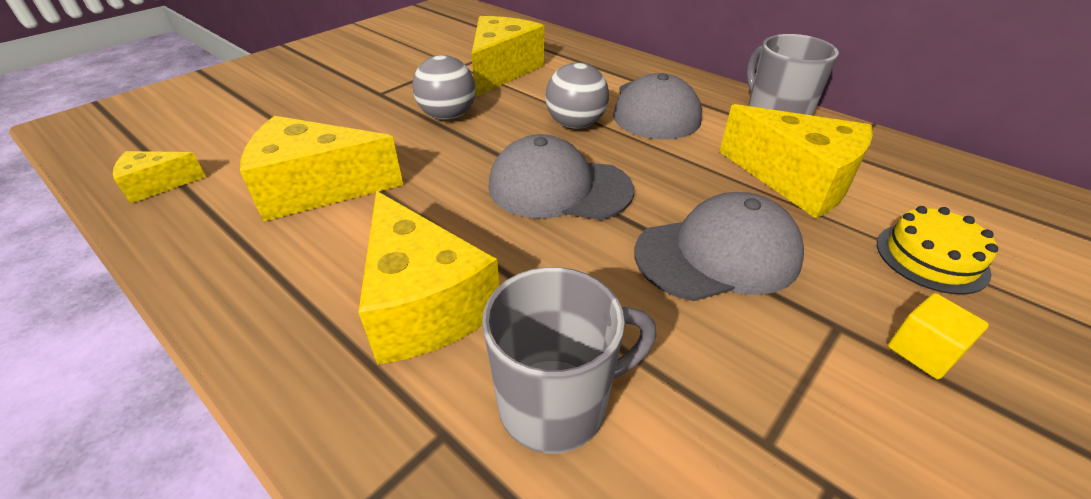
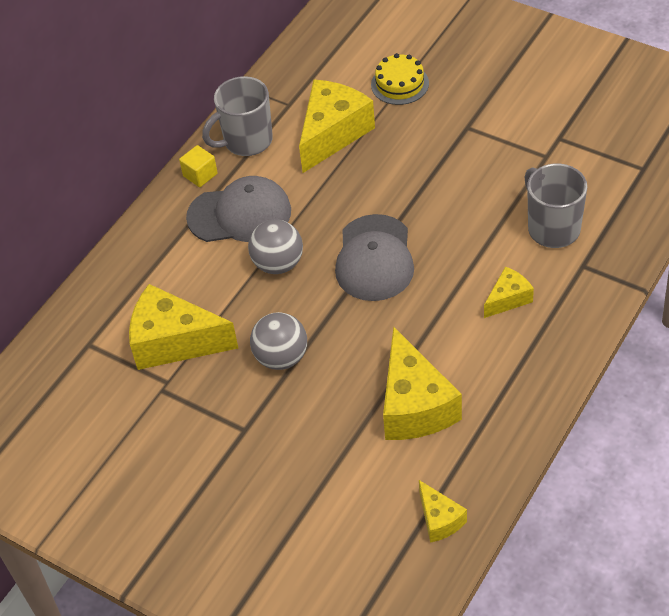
camera: 95 degrees left, 10 degrees up
(424, 304) = (508, 299): yellow cheese -> yellow cheese, size x0.52
(718, 254) = (424, 173): grey cap -> none
(923, 351) = (474, 99): yellow cube -> yellow cube (200, 175)

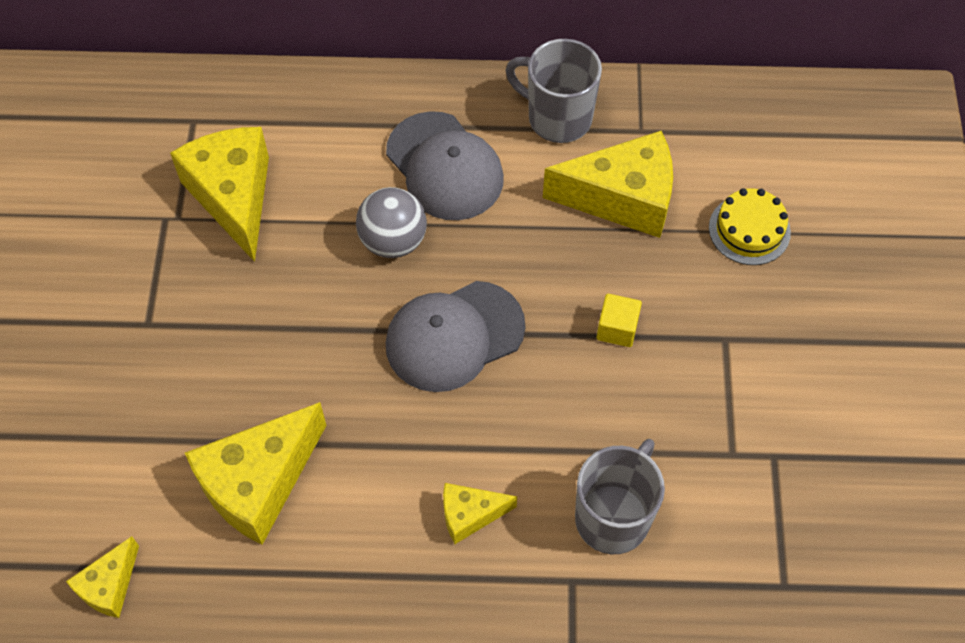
camera: 55 degrees right, 10 degrees up
(200, 175) = (480, 99): yellow cube -> yellow cube (617, 328)
(281, 357) = (261, 311): grey ball -> none
(508, 299) = (470, 515): yellow cheese -> yellow cheese turned 150 degrees clockwise

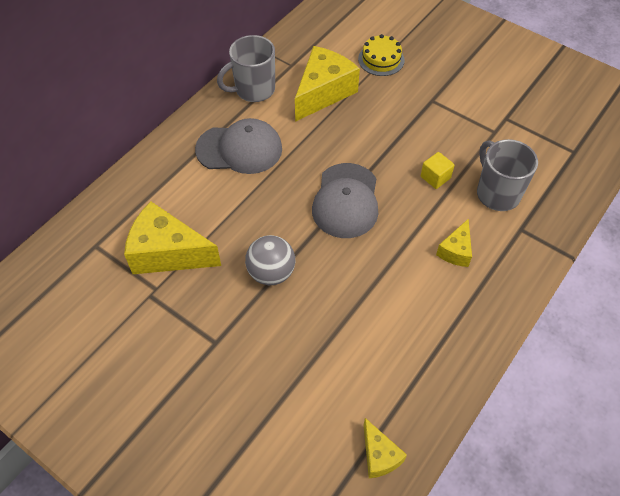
camera: 55 degrees left, 5 degrees down
(258, 483) = (367, 339): yellow cheese -> none
(393, 241) = (265, 195): grey ball -> grey ball (271, 273)
(617, 328) = (395, 135): yellow cube -> yellow cube (435, 177)

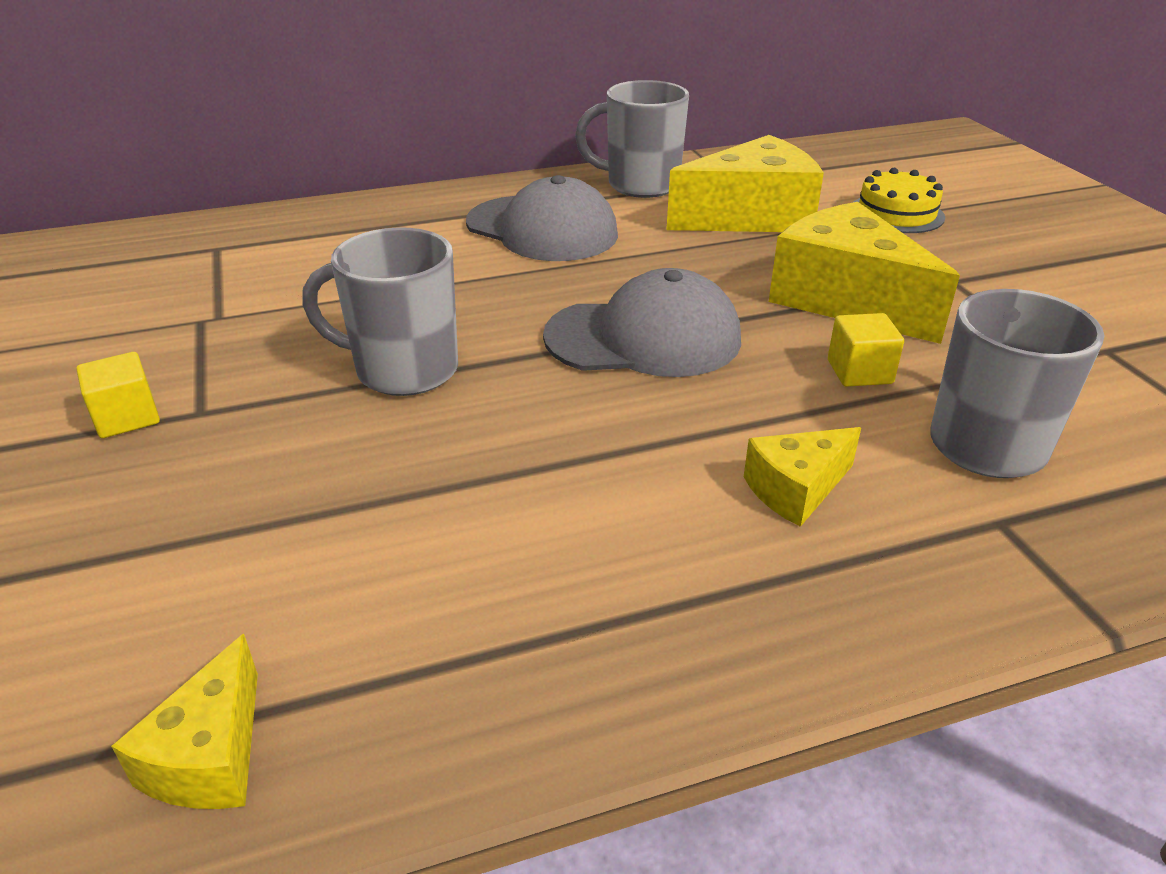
camera: 35 degrees right, 20 degrees down
(168, 253) = (291, 289): yellow cheese -> yellow cheese (845, 300)
(189, 363) = (127, 417): none -> yellow cube
(271, 273) = (403, 370): grey ball -> grey mug
(346, 201) = (644, 338): grey cap -> grey cap turned 135 degrees counterclockwise

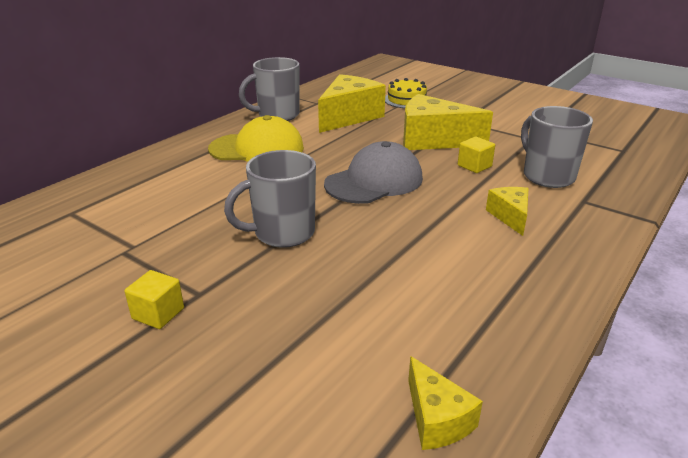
camera: 35 degrees left, 5 degrees down
(542, 229) = (257, 149): grey cap -> yellow cap
(796, 489) = (510, 216): yellow cheese -> yellow cheese turned 150 degrees clockwise

